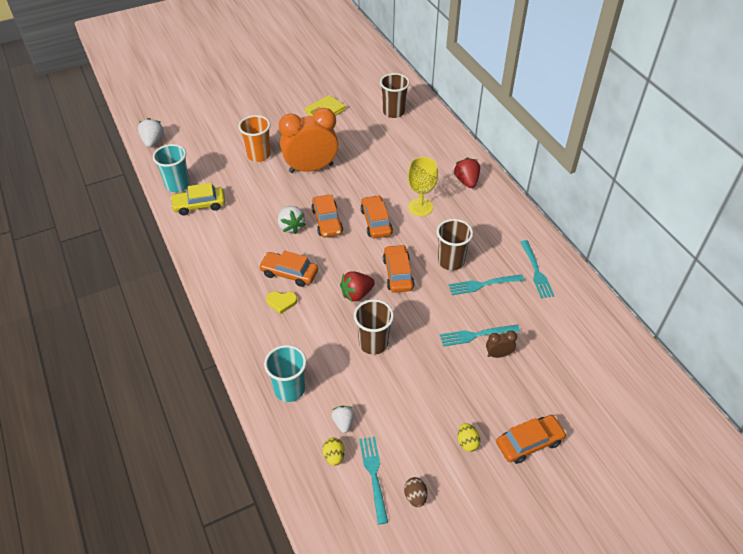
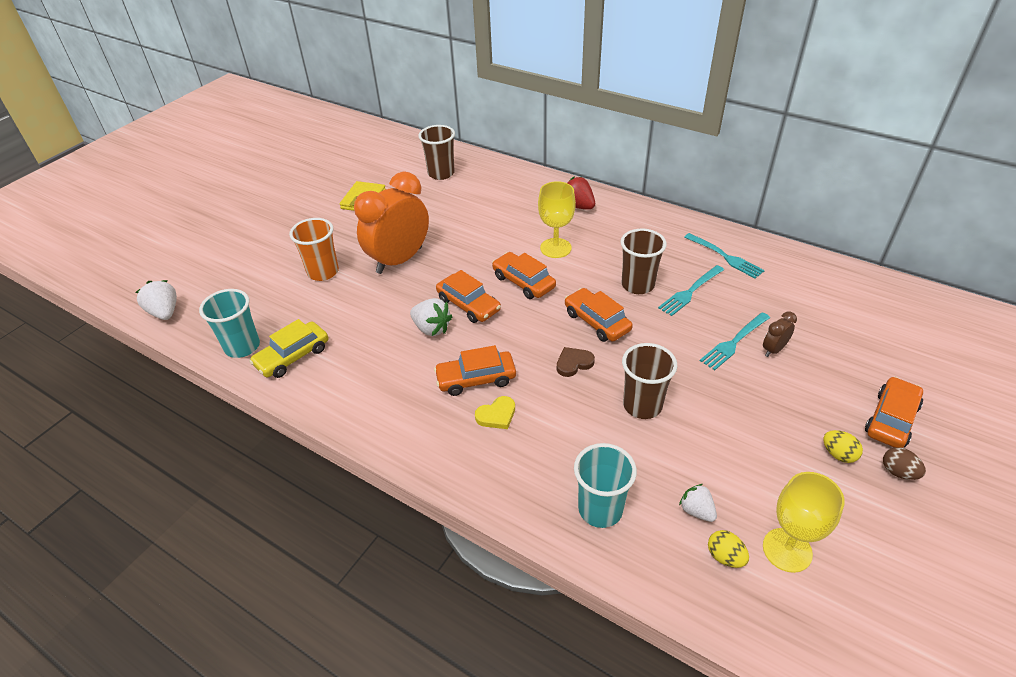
camera: 30 degrees left, 5 degrees down
(356, 294) = (573, 363): red strawberry -> brown heart
(373, 475) = (787, 550): turquoise fork -> yellow goblet
(415, 496) = (852, 546): brown egg -> brown egg (898, 472)

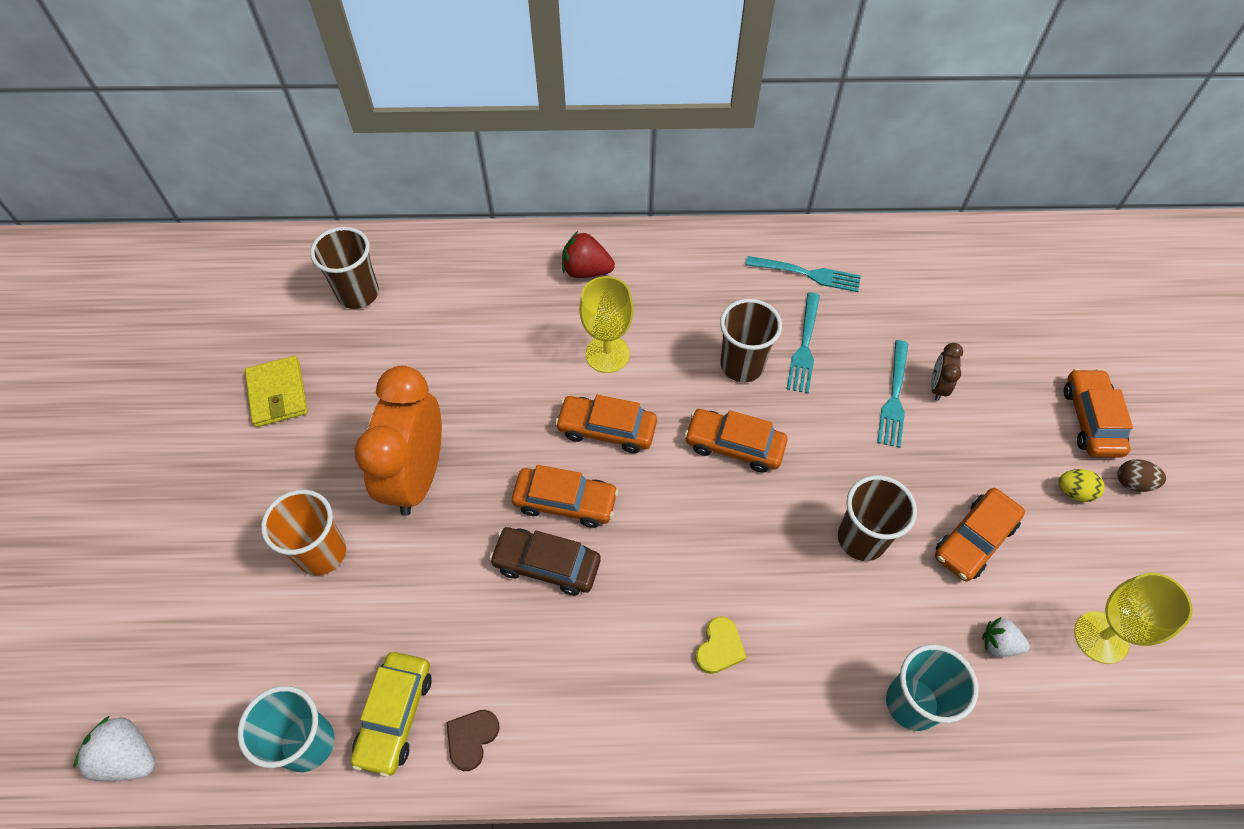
camera: 35 degrees left, 15 degrees up
(431, 328) = (547, 565): white strawberry -> brown car
(476, 379) = (658, 610): orange car -> orange car (974, 539)
(573, 363) = (751, 522): brown heart -> brown heart (471, 738)
(725, 557) = (1057, 682): yellow egg -> none

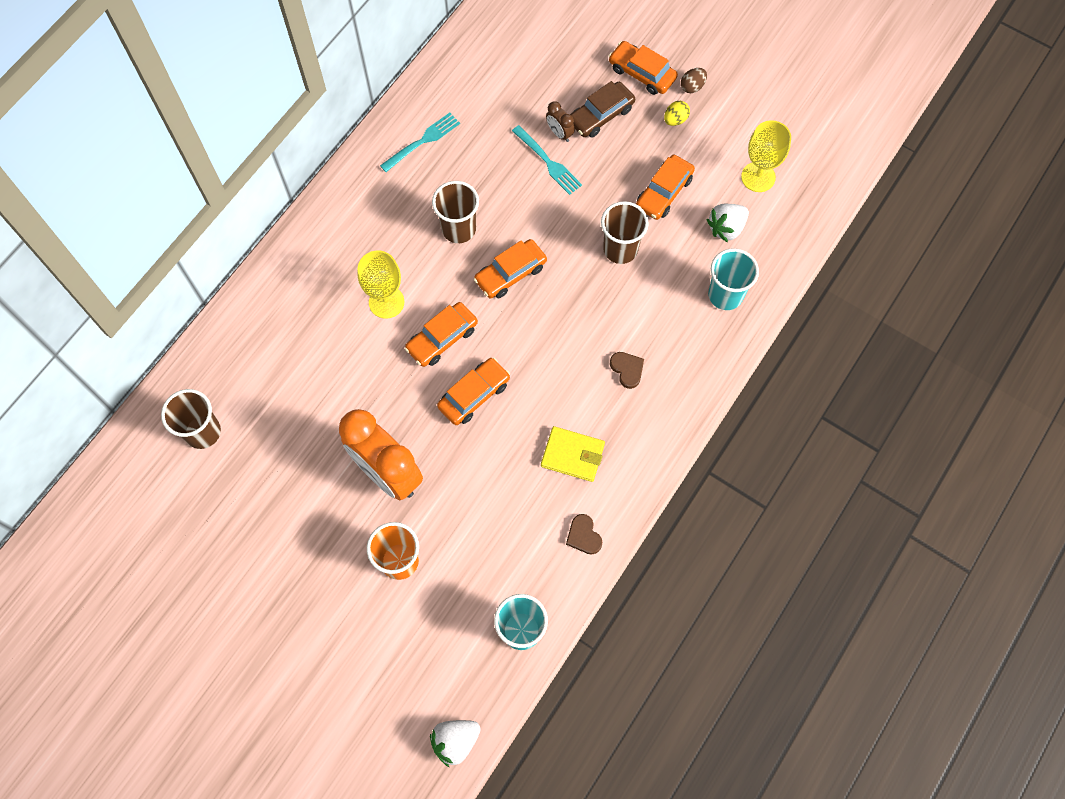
camera: 55 degrees left, 10 degrees up
(278, 394) = (249, 530): yellow wallet -> yellow wallet (572, 455)
(395, 715) = (540, 572): yellow car -> none
(547, 565) = (508, 431): brown car -> brown car (601, 115)
(586, 270) = (307, 271): red strawberry -> none
(719, 648) = (627, 370): yellow heart -> brown heart
(804, 347) = (474, 184): turquoise fork -> none
(974, 539) = (664, 192): orange car -> orange car turned 45 degrees clockwise
(999, 644) = (726, 228): white strawberry -> white strawberry, size x1.50

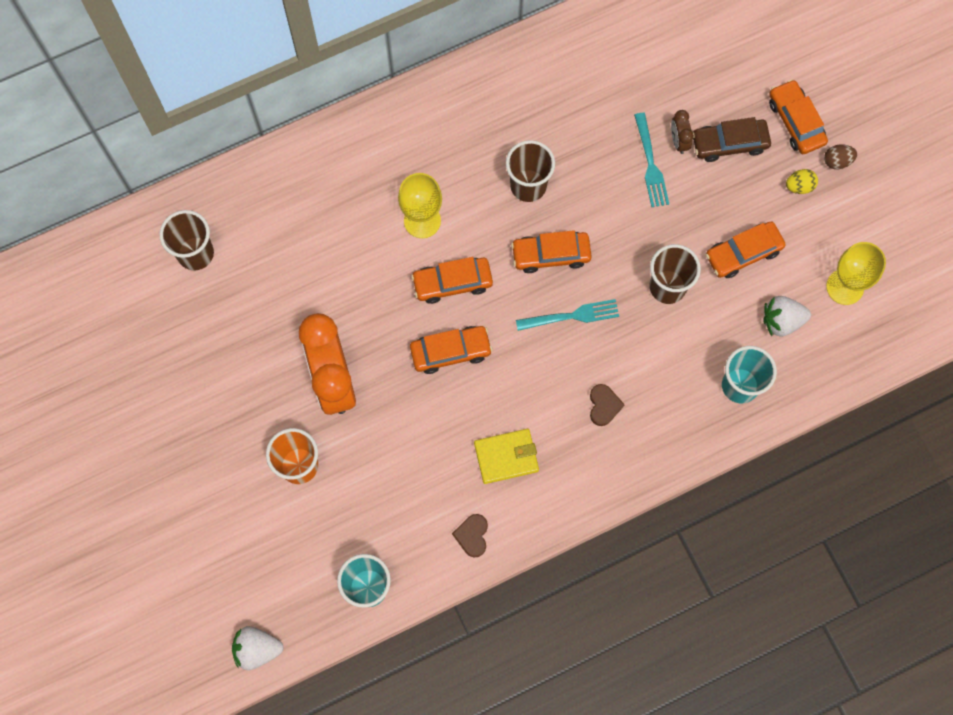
camera: 30 degrees right, 5 degrees up
(423, 141) = (545, 81): turquoise fork -> turquoise fork (572, 316)
(572, 455) = (506, 457): yellow wallet -> yellow wallet turned 60 degrees counterclockwise

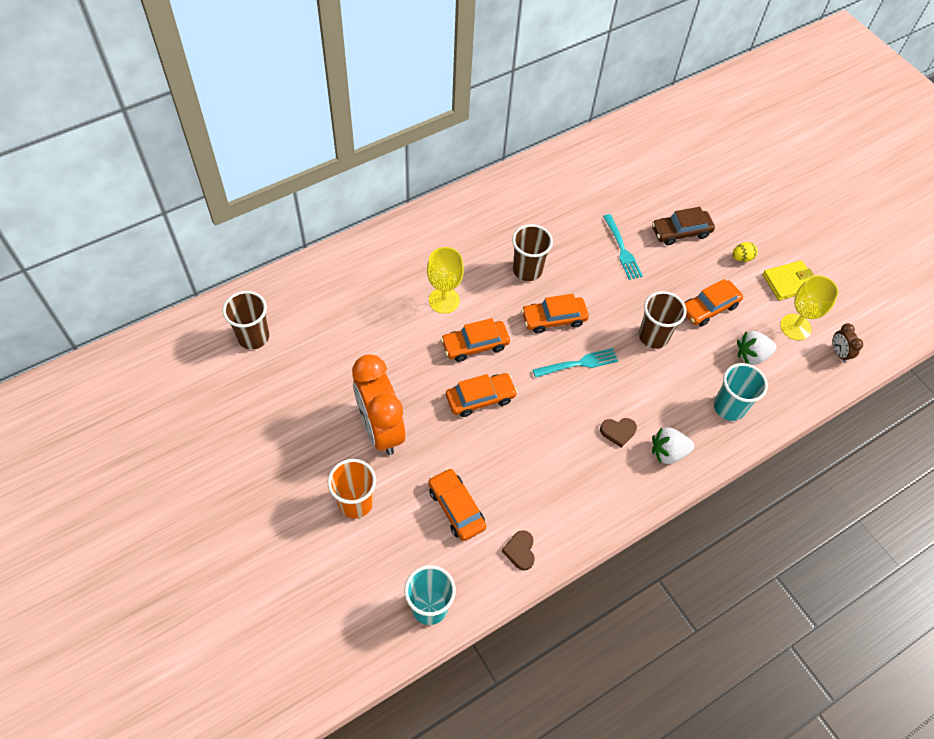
camera: 10 degrees left, 15 degrees down
(257, 649) = (327, 676): white strawberry -> white strawberry (668, 452)
(506, 457) = (540, 480): yellow wallet -> yellow wallet (789, 282)
(604, 405) = (618, 432): brown heart -> brown heart turned 90 degrees clockwise
(678, 141) = (641, 232): brown clock -> brown clock (839, 353)
(796, 121) = (728, 214): orange car -> orange car (456, 508)
(837, 161) = (766, 239): brown egg -> none

